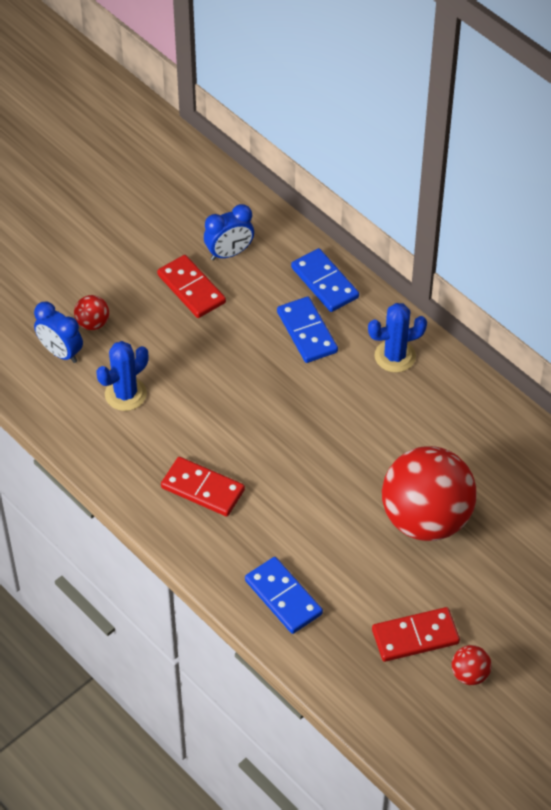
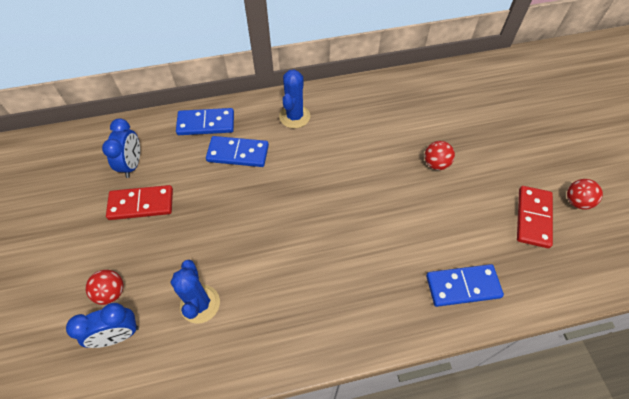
camera: 60 degrees left, 5 degrees up
(203, 489) = (330, 292): red domino -> none
(426, 519) = (436, 163): red ball -> red ball, size x0.40

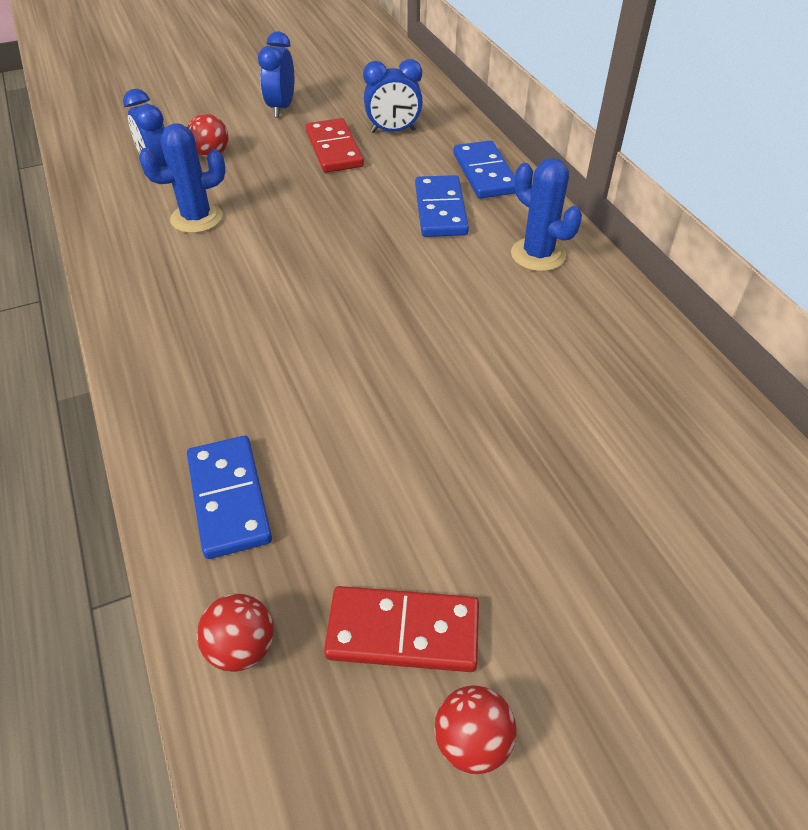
camera: 80 degrees right, 10 degrees down
(61, 235) = (281, 108): none -> blue clock
(294, 116) = (538, 255): blue cactus -> blue cactus turned 45 degrees clockwise
(436, 163) = (500, 451): red ball -> red ball (241, 647)

